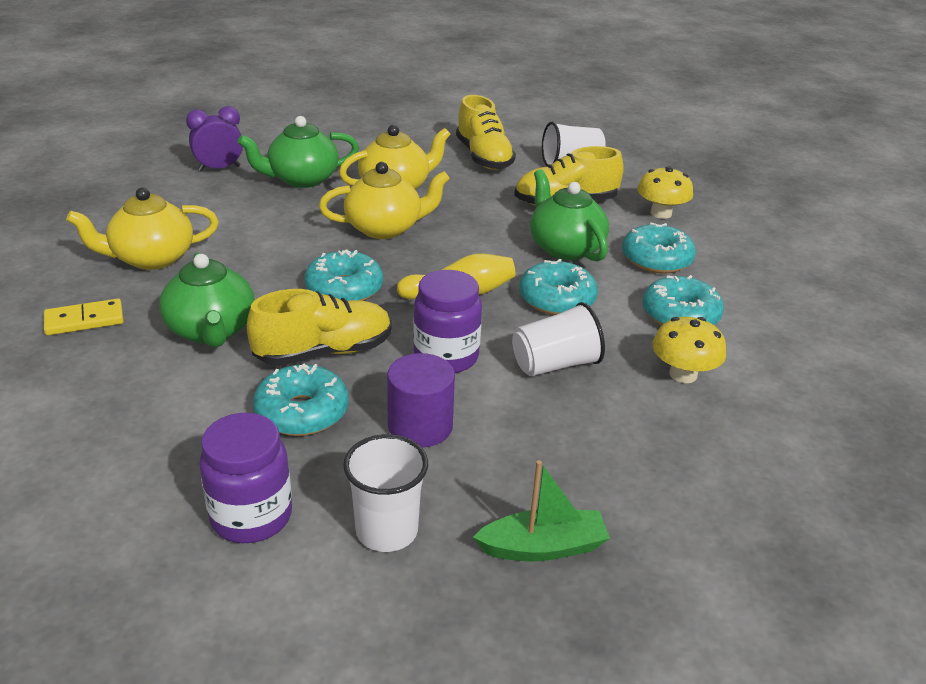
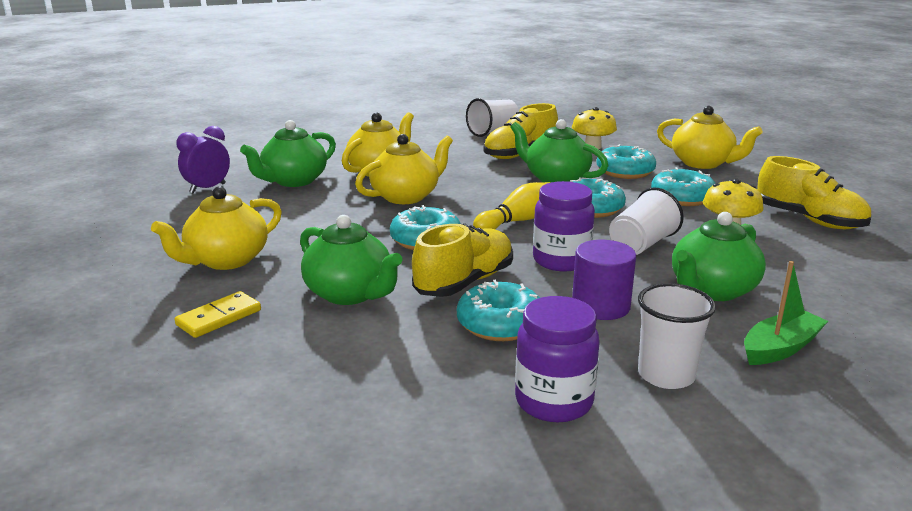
camera: 25 degrees left, 10 degrees down
(483, 157) = (424, 140): yellow shoe -> yellow shoe (809, 220)
(560, 449) = (712, 290): none -> green teapot
(768, 273) = (703, 163): none -> yellow teapot

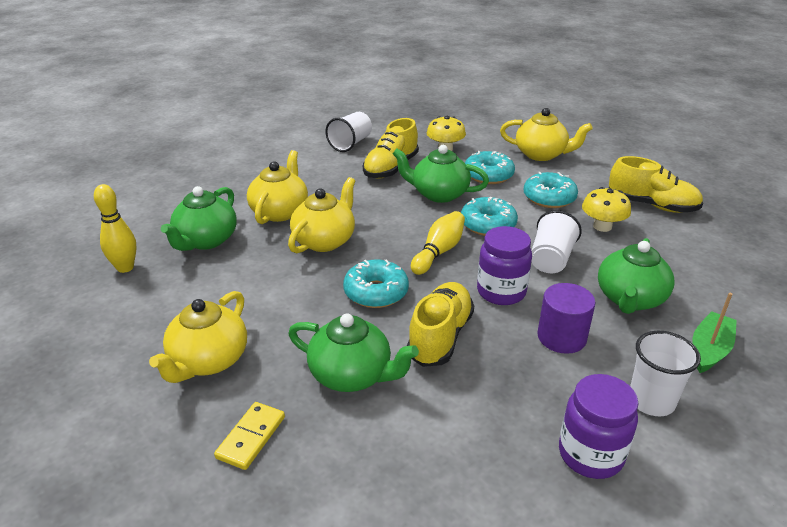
camera: 20 degrees left, 10 degrees up
(208, 188) = (125, 268): purple clock -> yellow bowling pin
(500, 324) = (498, 378): turquoise donut -> none

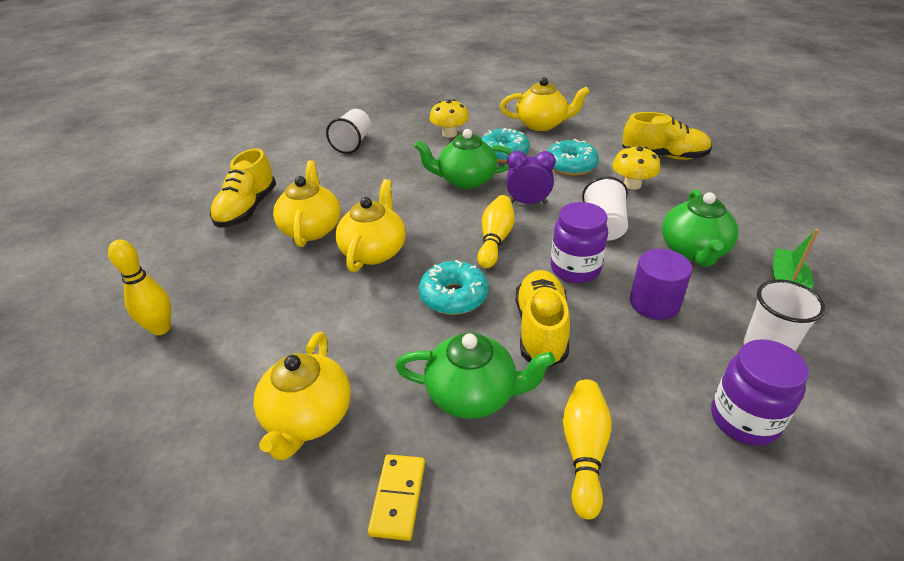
camera: 15 degrees left, 5 degrees up
(206, 240) = (243, 277): green teapot -> none
(391, 168) = (405, 162): yellow shoe -> yellow shoe (247, 209)
(425, 443) = (584, 452): none -> yellow bowling pin
(488, 224) = (528, 202): turquoise donut -> purple clock

